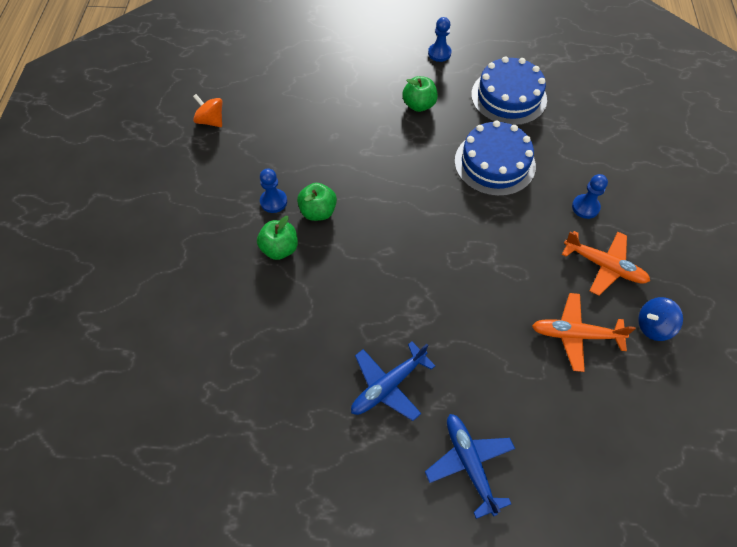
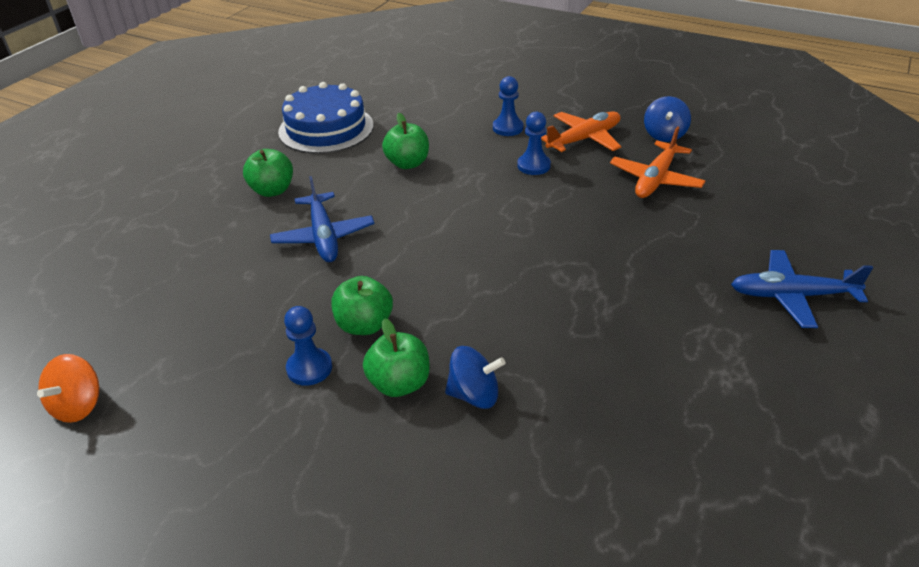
camera: 65 degrees left, 20 degrees down
(211, 121) = (78, 405): orange spinning top -> orange spinning top turned 45 degrees counterclockwise
(286, 289) = (474, 395): none -> blue spinning top
(388, 385) = (670, 333): blue plane -> blue plane (323, 236)
(439, 53) = (211, 154): blue pawn -> blue pawn (533, 166)
(494, 163) = (407, 163): blue cake -> green apple

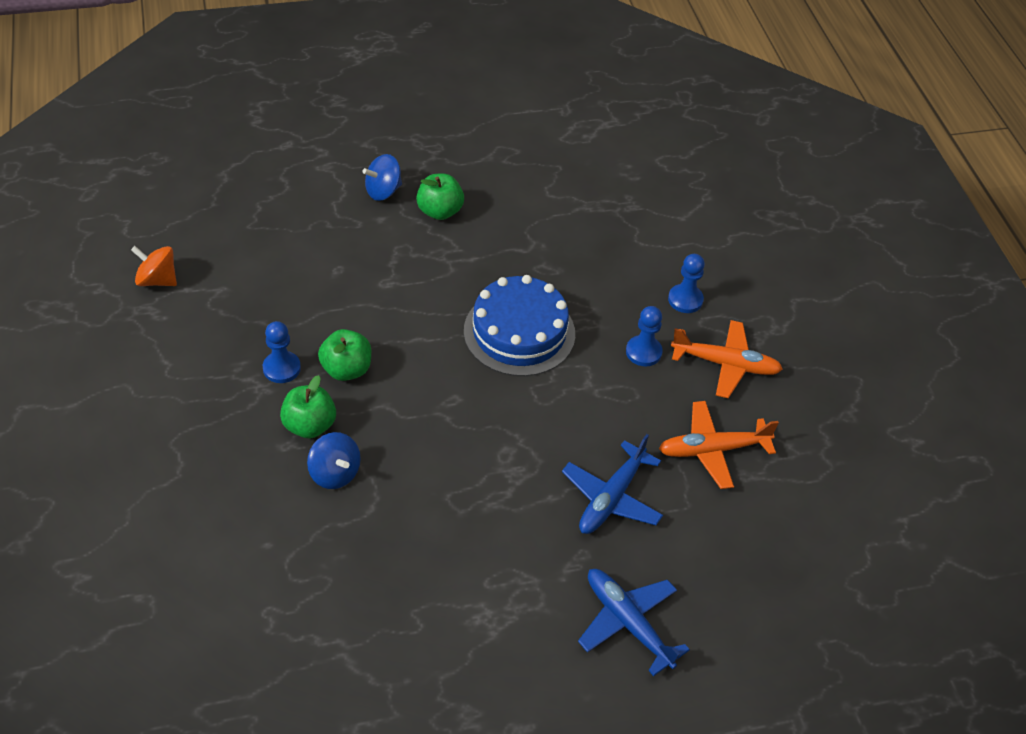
camera: 45 degrees right, 10 degrees up
(78, 405) = (157, 280): orange spinning top -> orange spinning top turned 45 degrees clockwise
(323, 236) = (416, 280): blue plane -> blue plane (611, 497)
(326, 128) = (553, 182): blue cake -> blue cake (519, 332)
(407, 163) = (559, 267): green apple -> none
(664, 135) = (799, 421): blue spinning top -> blue spinning top (383, 191)

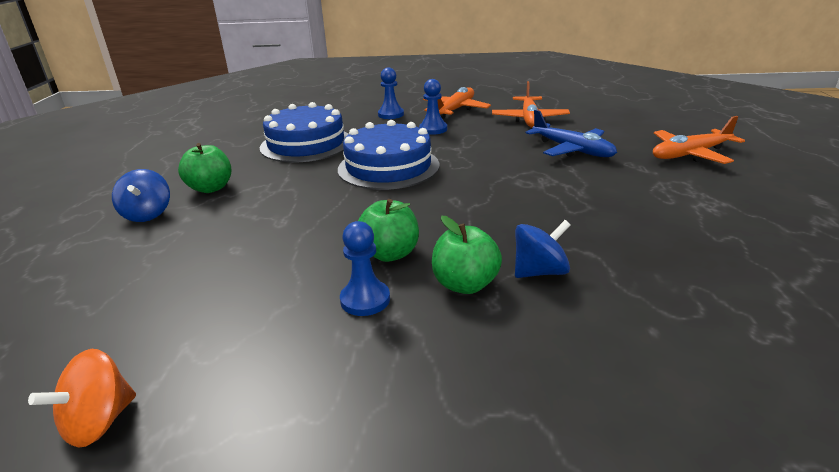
camera: 70 degrees left, 20 degrees down
(564, 246) = (306, 144): none -> blue cake
(628, 623) = (690, 154): blue plane -> orange plane

